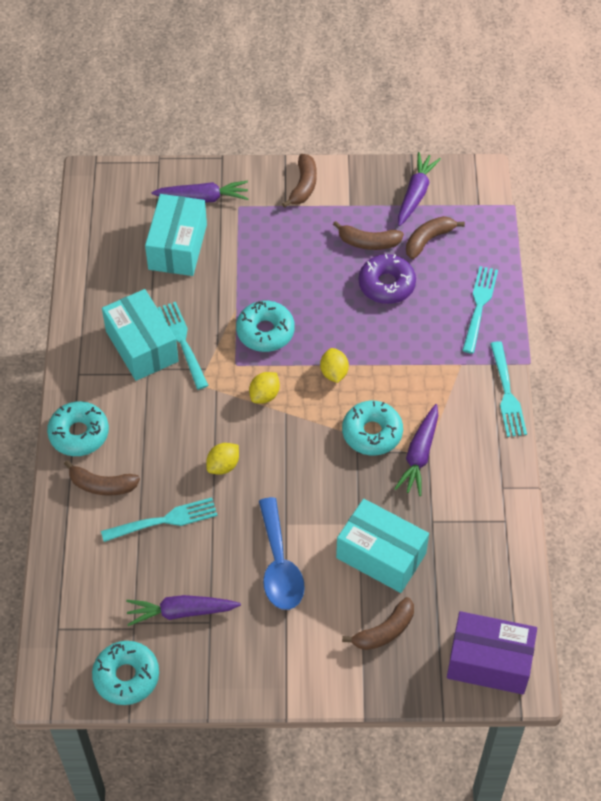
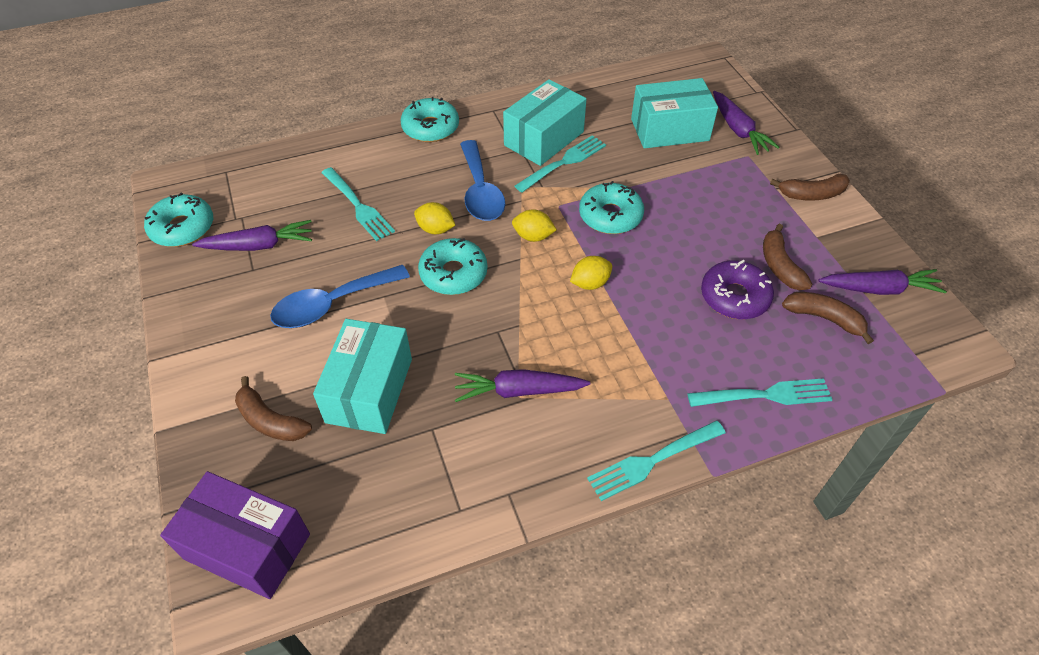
camera: 70 degrees right, 5 degrees down
(102, 485) = (382, 156): brown banana -> none
(181, 612) = (259, 245): purple carrot -> purple carrot turned 105 degrees clockwise
(190, 417) = (480, 191): none -> blue spoon
(372, 433) = (528, 338): turquoise donut -> turquoise donut (453, 274)
(489, 662) = (247, 546): purple box -> purple box turned 60 degrees counterclockwise

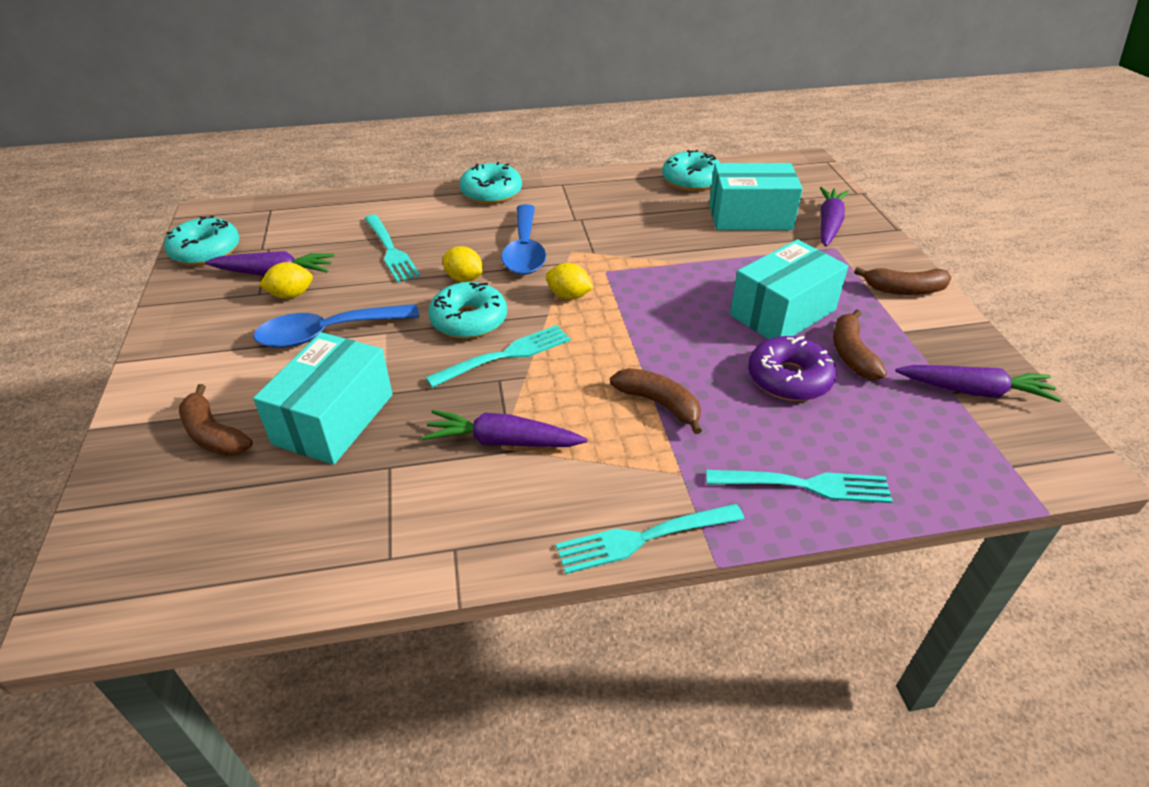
camera: 10 degrees right, 10 degrees down
(247, 546) = (129, 559): purple box -> none
(544, 139) = (608, 212): turquoise box -> turquoise box (782, 313)
(563, 163) = (622, 235): turquoise fork -> turquoise fork (504, 356)
(590, 283) = (620, 346): yellow lemon -> yellow lemon (291, 295)
(610, 216) = (661, 286): turquoise donut -> turquoise donut (691, 180)
(738, 130) = (829, 224): purple carrot -> purple carrot turned 150 degrees counterclockwise
(824, 318) = (897, 413): brown banana -> brown banana (659, 403)

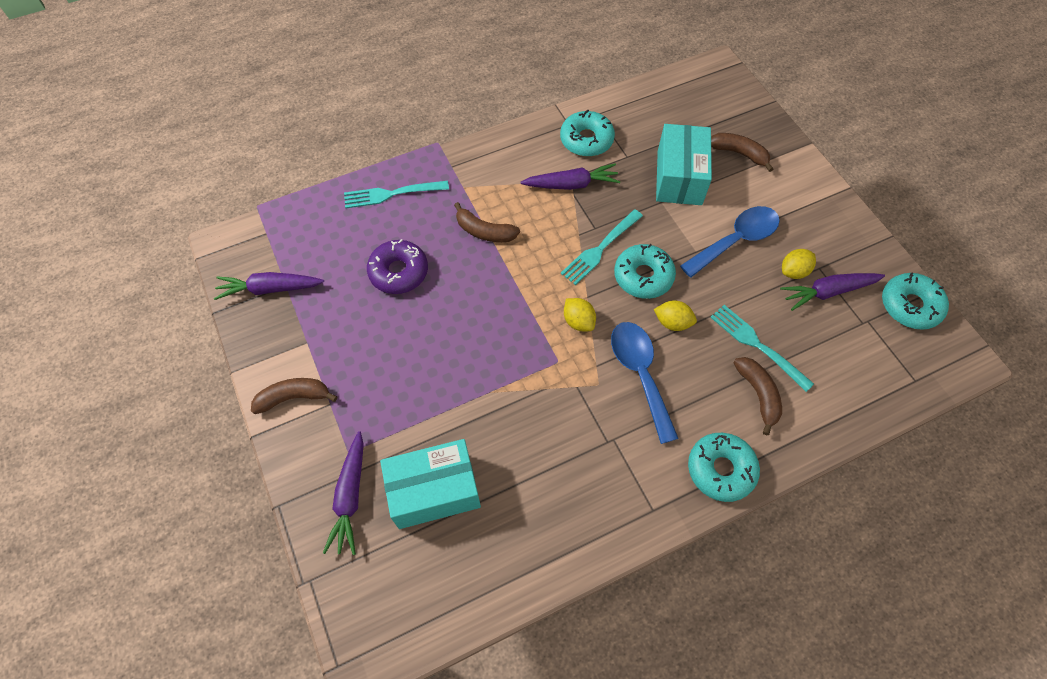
camera: 165 degrees right, 20 degrees up
(569, 296) = (578, 321): yellow lemon -> yellow lemon turned 45 degrees clockwise
(644, 537) = (476, 148): turquoise fork -> none
(691, 180) = (507, 560): turquoise donut -> turquoise donut (586, 140)
(782, 313) = (402, 341): turquoise box -> none
(851, 354) = (351, 306): brown banana -> brown banana (758, 394)

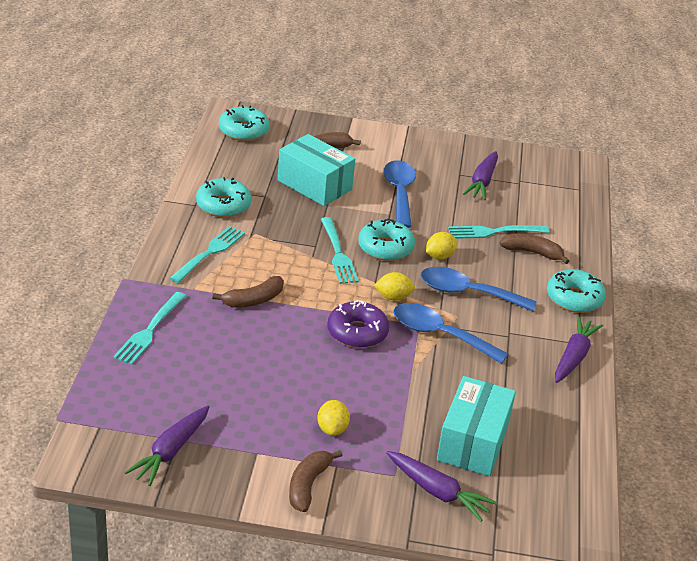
camera: 60 degrees left, 25 degrees down
(399, 272) = (241, 365): purple donut -> purple donut (357, 332)
(516, 170) = (209, 253): none -> turquoise fork
(558, 384) = (439, 334): none -> blue spoon
(572, 184) = (259, 234): purple carrot -> purple carrot (574, 356)
(793, 271) = (451, 185): yellow lemon -> yellow lemon (332, 429)
(910, 306) = (524, 159): turquoise donut -> turquoise donut (243, 131)

